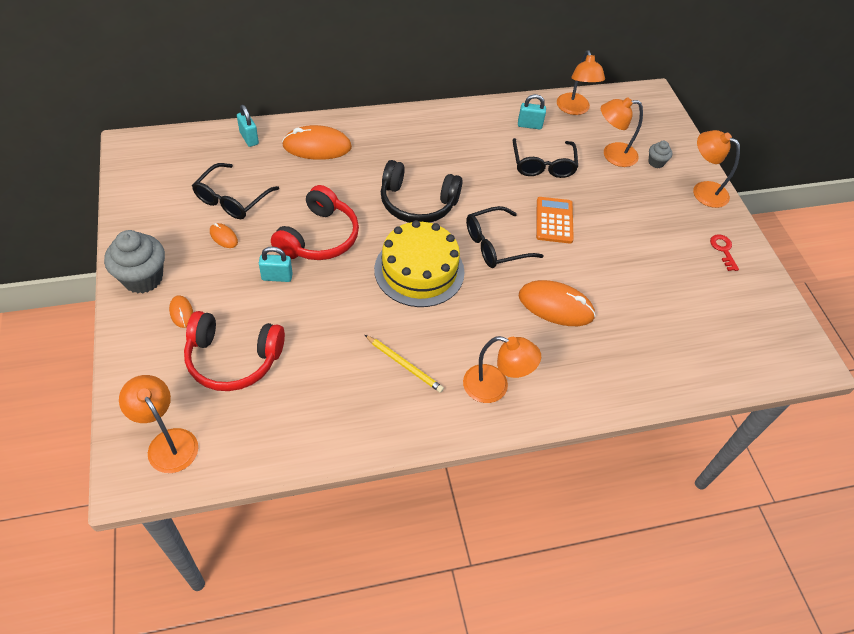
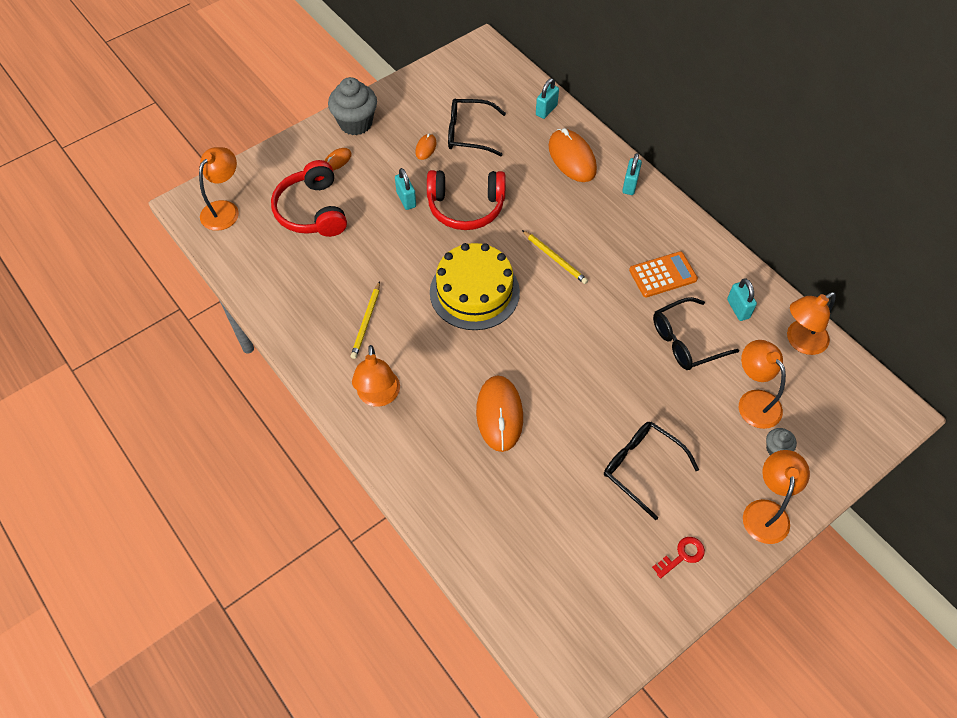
camera: 70 degrees right, 5 degrees up
(372, 126) = (630, 185): none -> turquoise padlock
(417, 203) = (555, 258): black headphones -> yellow pencil
(495, 245) = (544, 338): black glasses -> black glasses (641, 467)
(554, 220) = (612, 377): orange calculator -> orange calculator (663, 275)

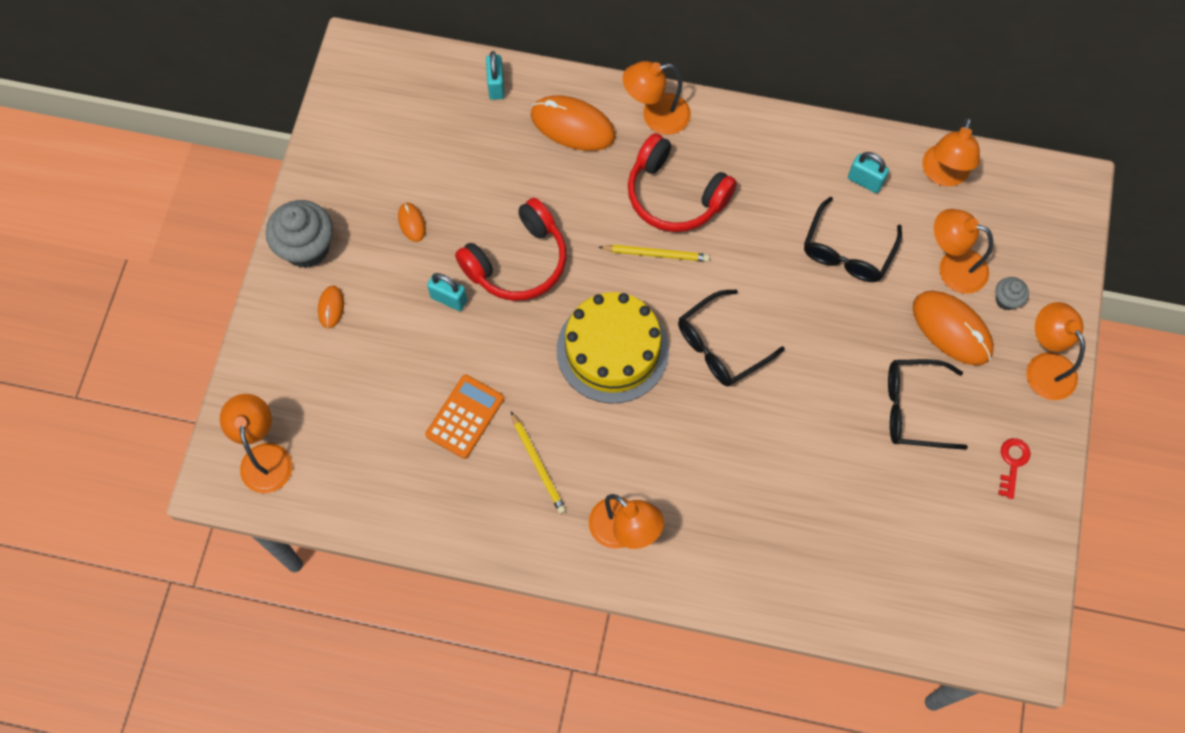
camera: 40 degrees left, 10 degrees up
(312, 211) = (362, 386): red headphones -> red headphones (675, 195)
(468, 133) = (440, 172): black glasses -> black glasses (721, 346)
(499, 414) = (749, 458): orange mouse -> orange mouse (952, 329)
(630, 185) = (656, 116): turquoise padlock -> orange lamp
(663, 275) = (770, 195): orange calculator -> orange calculator (465, 416)

